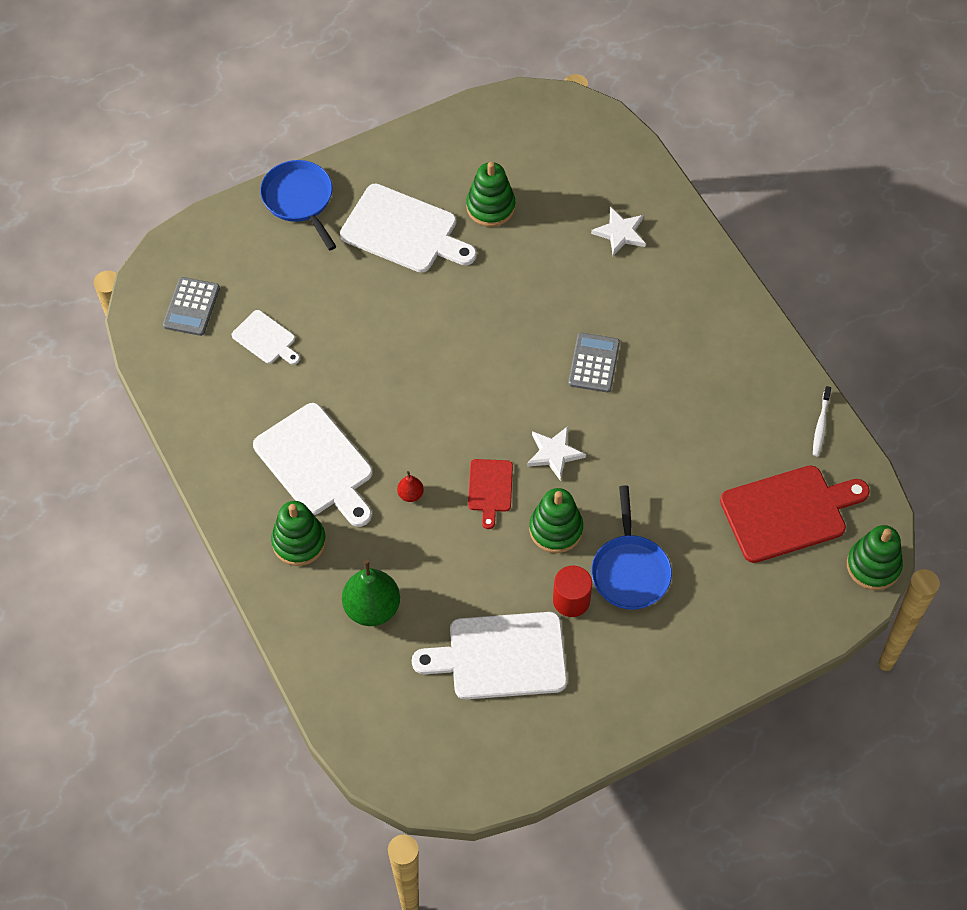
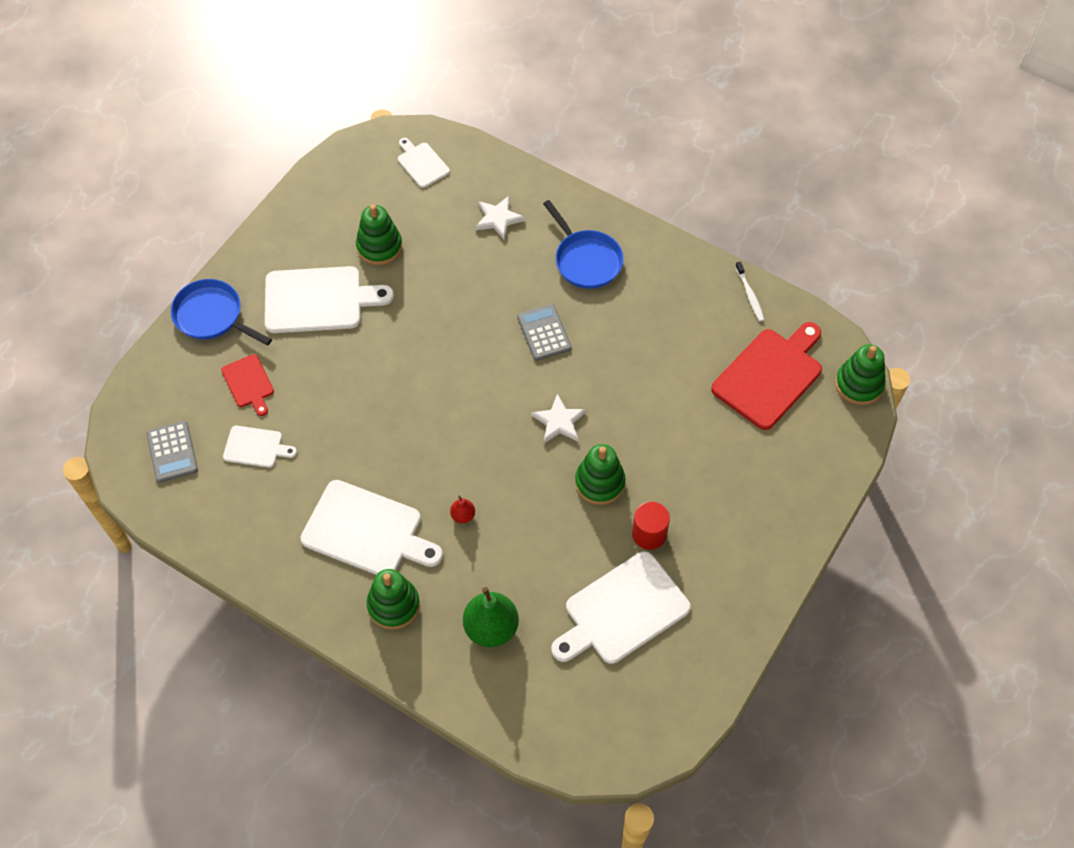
camera: 30 degrees left, 0 degrees up
(490, 488) = (525, 477): red cutting board -> red cutting board (248, 383)
(580, 145) = (422, 163): none -> white cutting board
(630, 571) = (679, 485): blue pan -> blue pan (586, 260)

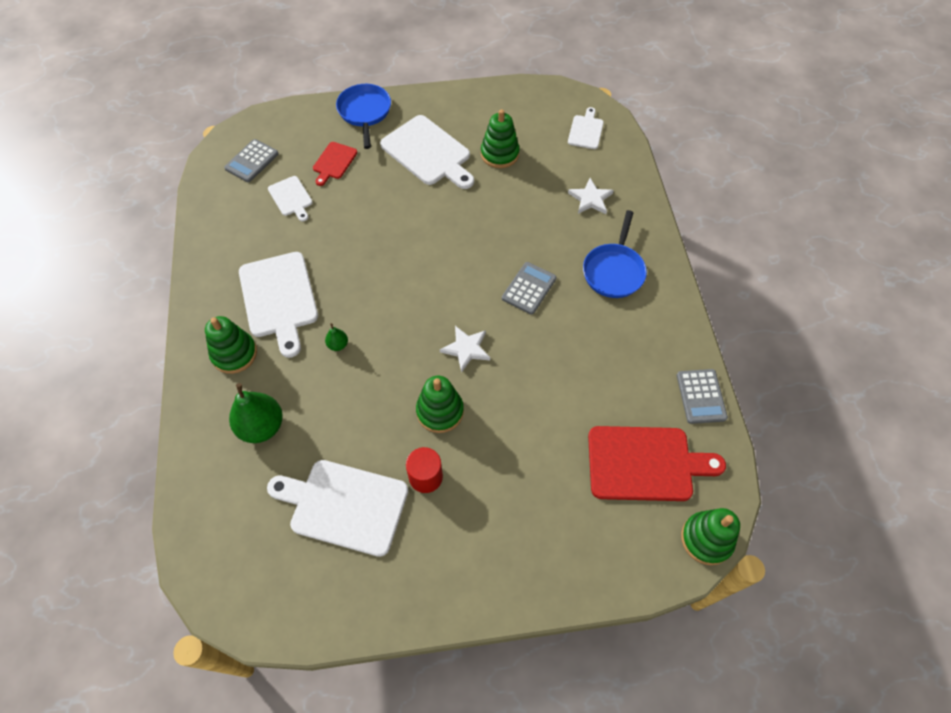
camera: 50 degrees right, 0 degrees up
(463, 515) = (338, 345): red pear -> green pear
(749, 295) = (701, 396): white toothbrush -> grey calculator

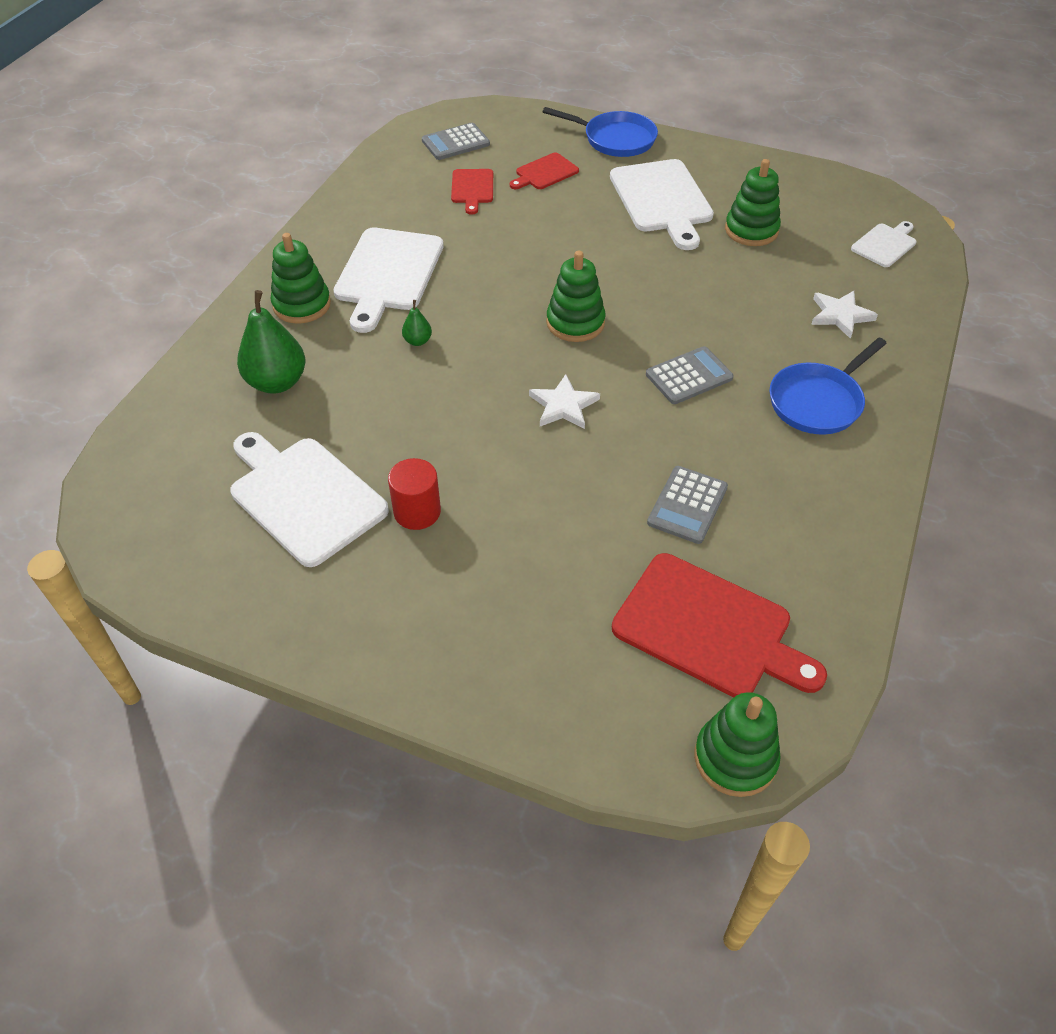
camera: 30 degrees right, 10 degrees down
(291, 197) = (472, 188): white cutting board -> red cutting board
(365, 112) = (615, 139): blue pan -> blue pan turned 90 degrees clockwise
(440, 411) = (484, 454): green stacking toy -> green stacking toy (575, 323)
(701, 396) = (845, 589): grey calculator -> grey calculator (687, 505)

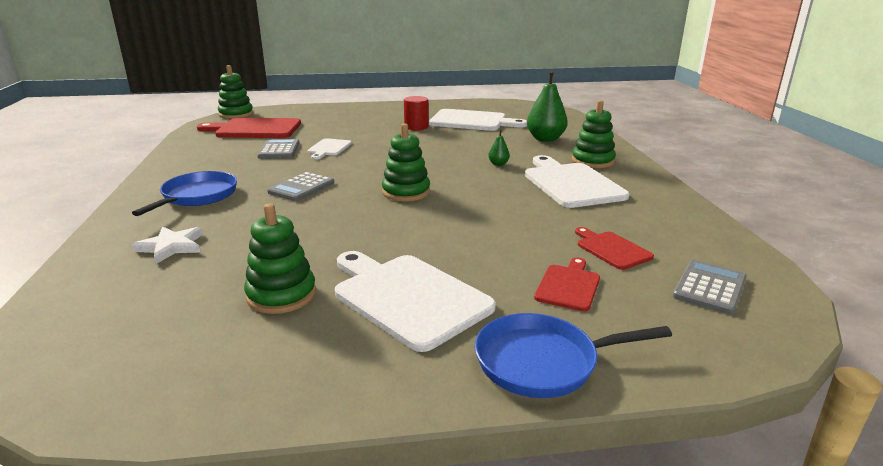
camera: 150 degrees right, 25 degrees down
(563, 405) = (377, 162): white star -> none
(885, 244) = (95, 328): white cutting board -> white cutting board (329, 148)

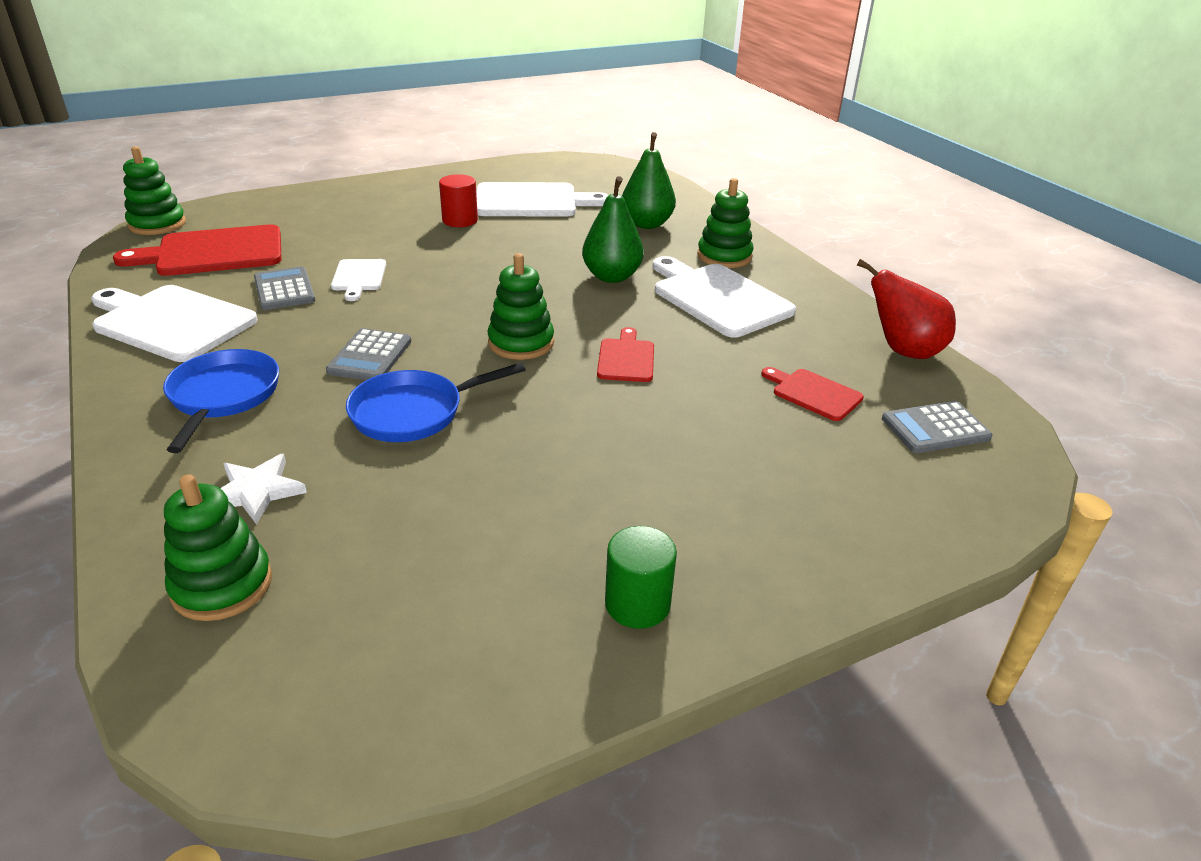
camera: 20 degrees left, 10 degrees up
(281, 295) = (470, 537): green stacking toy -> green stacking toy (222, 585)
(368, 360) = (637, 604): none -> green cylinder
(407, 297) = (627, 508): white cutting board -> white cutting board (171, 322)
(498, 164) = (611, 276): green pear -> green pear, size x2.12
(543, 362) = (821, 561): blue pan -> blue pan (413, 412)
(568, 286) = (794, 455): red cutting board -> red cutting board (626, 358)
(709, 287) = (935, 428): grey calculator -> grey calculator turned 120 degrees counterclockwise
(710, 232) = (903, 351): none -> red pear

